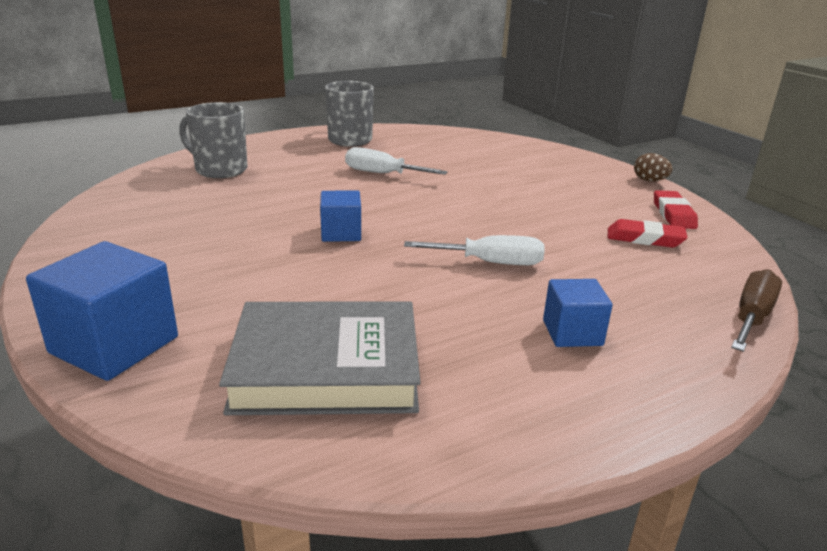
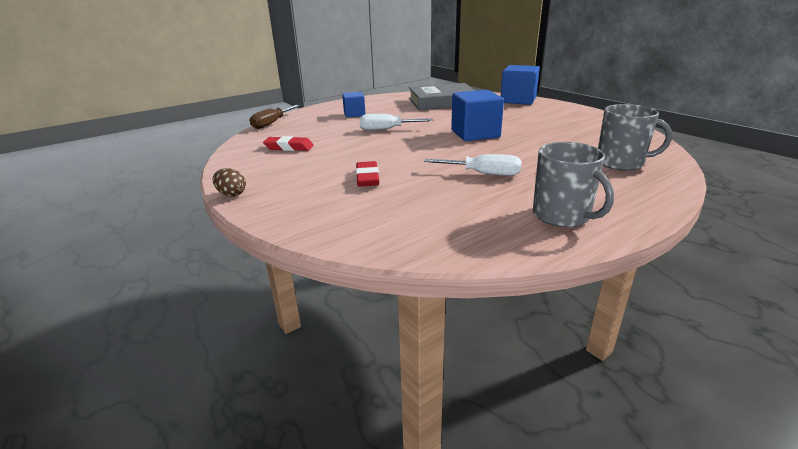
camera: 175 degrees right, 0 degrees up
(341, 233) = (475, 134): blue cube -> blue cube, size x1.68
(673, 214) = (249, 164): red eraser -> red eraser (367, 178)

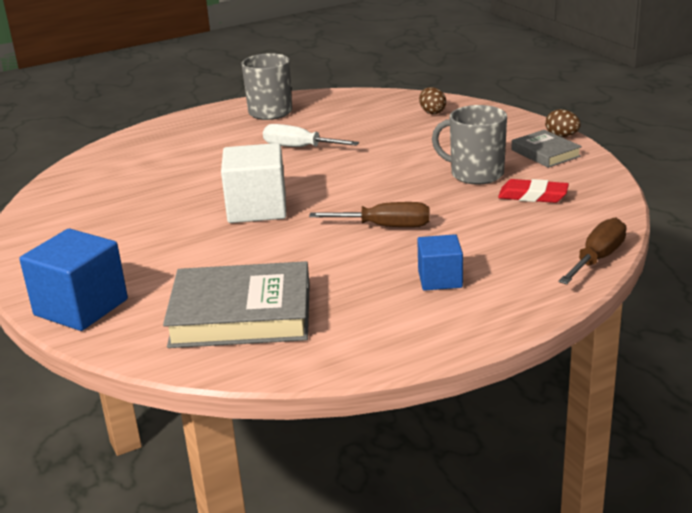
camera: 170 degrees left, 0 degrees up
(259, 177) = (545, 153): none -> grey book
(359, 221) = (432, 112): none -> brown egg
(367, 178) = (423, 148): red eraser -> none
(386, 129) = (385, 227): white screwdriver -> brown screwdriver
(475, 134) = (257, 208): blue cube -> white cube
(621, 163) = (145, 154): grey mug -> grey mug (475, 174)

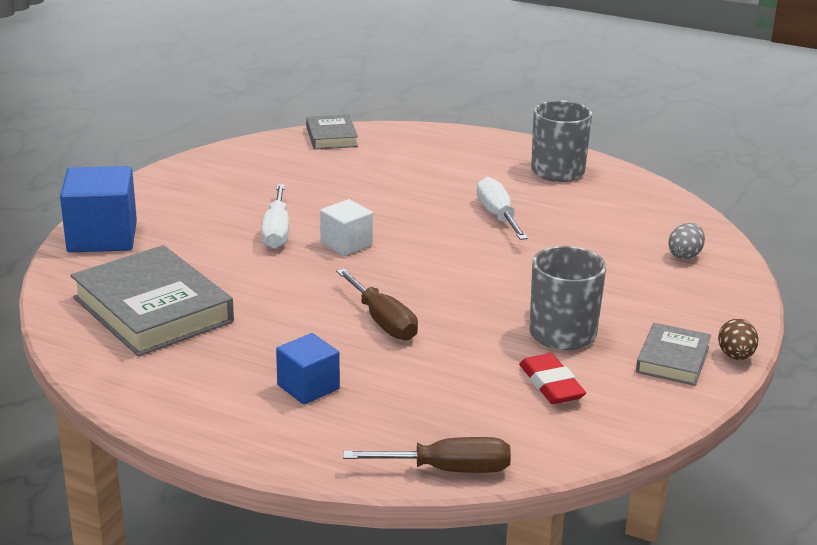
camera: 50 degrees right, 0 degrees up
(82, 167) = (331, 137): none -> grey book
(196, 229) = (276, 232): none -> white screwdriver
(257, 208) = (346, 244): white cube -> white cube, size x0.59
(432, 112) = (685, 255): brown egg -> grey egg

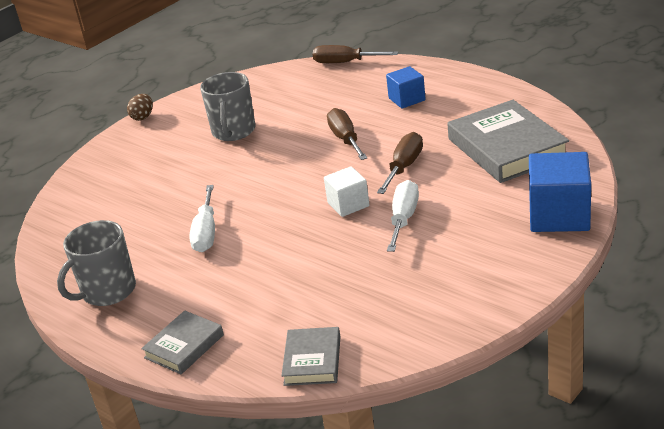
camera: 160 degrees left, 5 degrees up
(289, 285) = (404, 167): none -> brown screwdriver
(551, 384) = (264, 101): red eraser -> none
(672, 359) = (181, 115): grey book -> grey book (184, 346)
(685, 255) = (95, 189): grey egg -> none

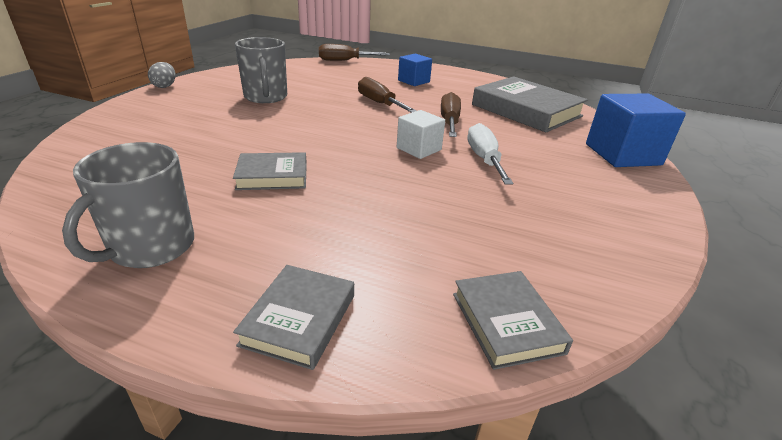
camera: 25 degrees left, 0 degrees up
(143, 117) = (165, 86): brown egg -> grey egg
(206, 233) = (272, 176): white screwdriver -> grey book

